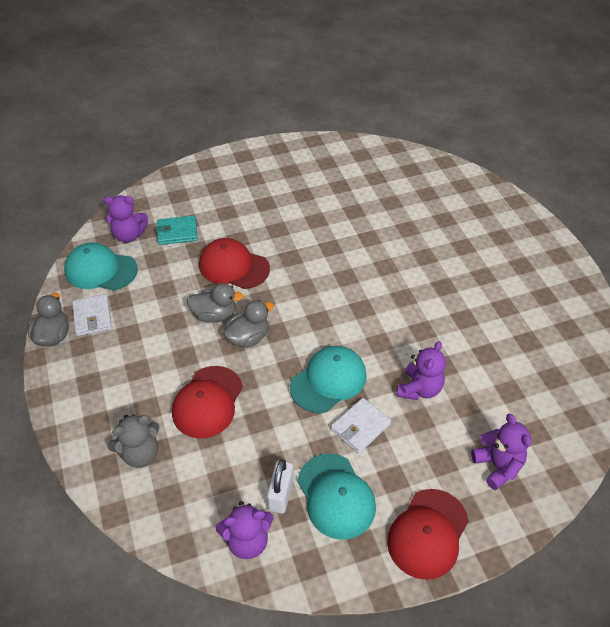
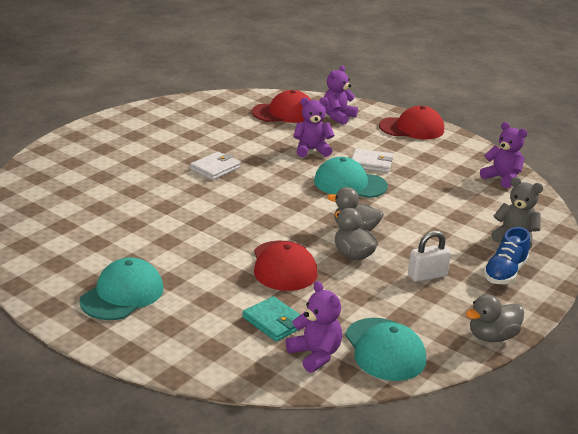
camera: 125 degrees left, 20 degrees down
(92, 317) = (442, 324): white wallet -> white wallet (215, 168)
(105, 403) = (504, 273): none -> blue shoe
(207, 402) = (436, 226): red cap -> red cap (284, 113)
(281, 494) = (458, 177): white padlock -> white padlock (427, 276)
(336, 496) = (431, 159): turquoise cap -> turquoise cap (122, 294)

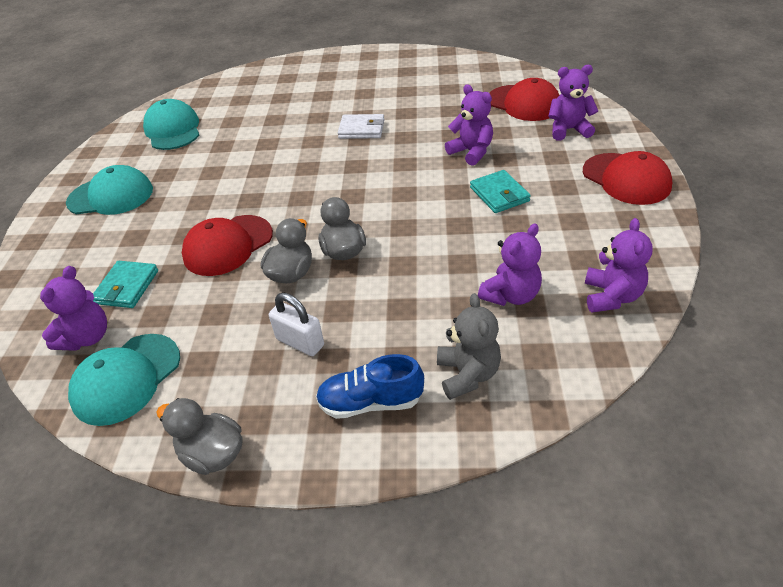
camera: 60 degrees right, 15 degrees up
(350, 184) = (434, 204): turquoise cap -> turquoise cap (173, 130)
(371, 163) = (499, 194): white wallet -> turquoise wallet
(467, 201) = (511, 295): none -> purple teddy bear

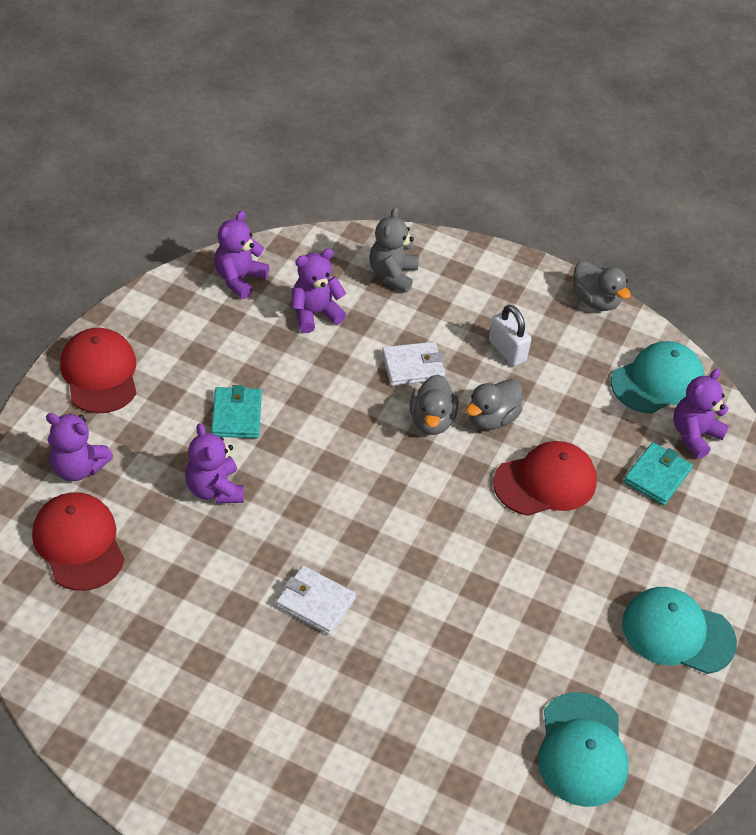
camera: 165 degrees left, 5 degrees up
(370, 402) = (472, 286): blue shoe -> none
(385, 287) = (413, 366): none -> white wallet

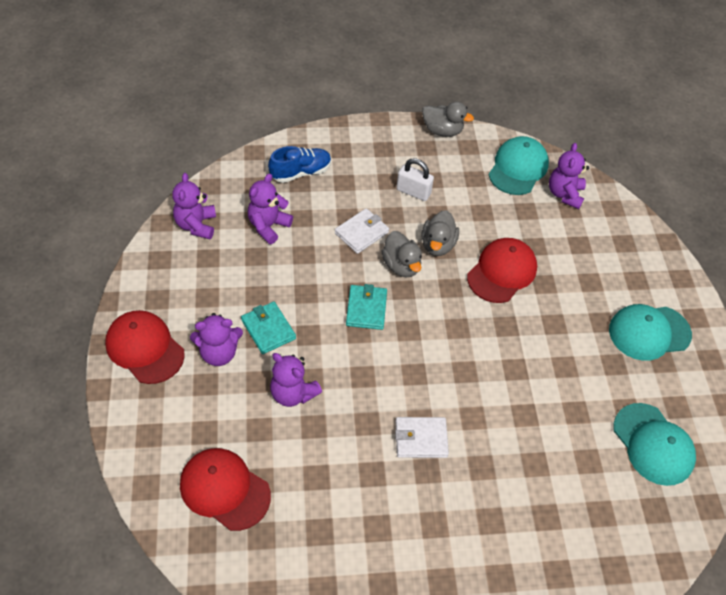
camera: 30 degrees left, 5 degrees up
(78, 468) = (181, 431): purple teddy bear -> purple teddy bear (219, 353)
(392, 275) = (301, 172): grey teddy bear -> blue shoe
(657, 476) = (563, 233): turquoise wallet -> turquoise wallet (366, 309)

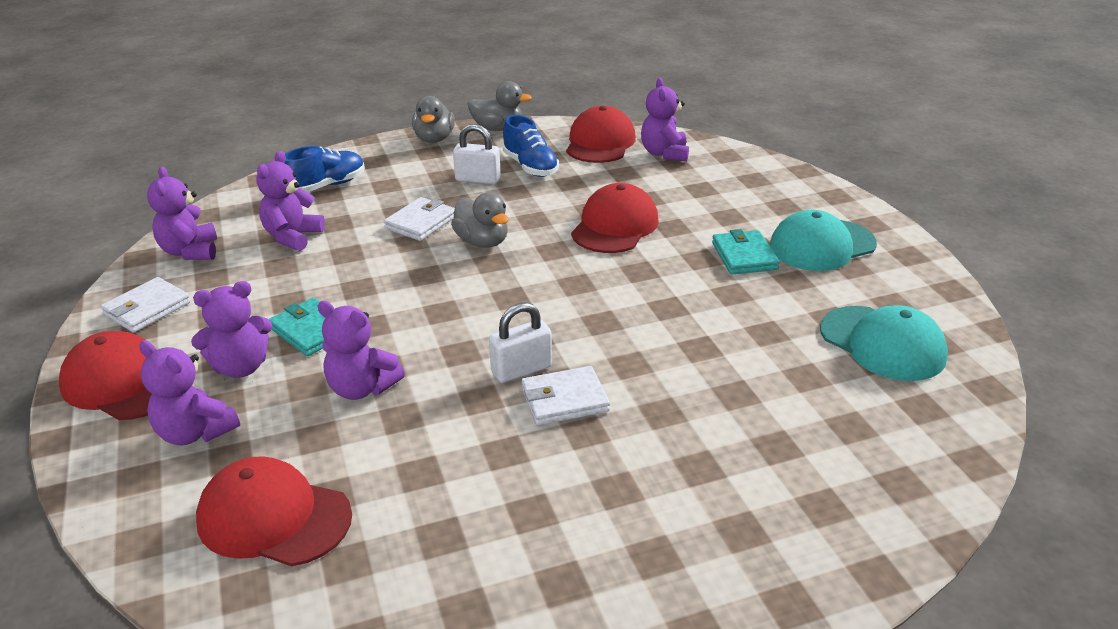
camera: 10 degrees left, 20 degrees down
(163, 279) = (147, 308): none -> white wallet
(185, 405) = (195, 432): none -> purple teddy bear
(366, 309) = (446, 287): turquoise wallet -> turquoise wallet (744, 256)
(399, 404) = (521, 370): none -> white padlock
(437, 245) = (524, 217): grey duck -> grey duck (434, 139)
(456, 186) = (530, 167): none -> blue shoe
(518, 168) = (600, 143): turquoise cap -> red cap

